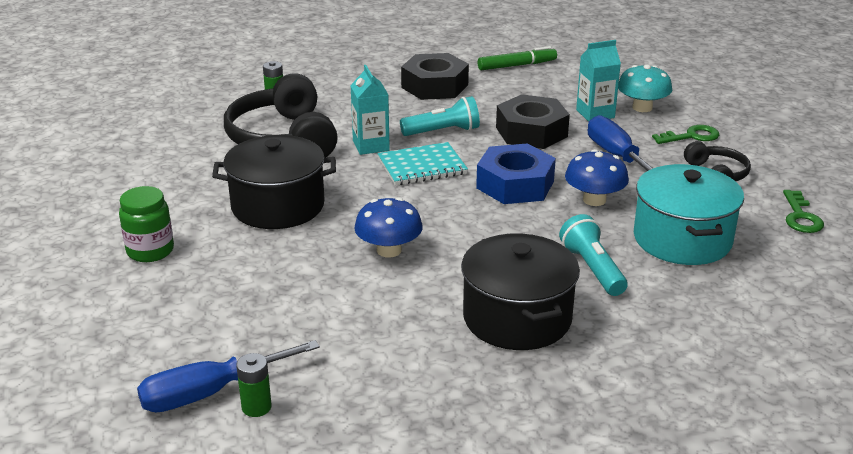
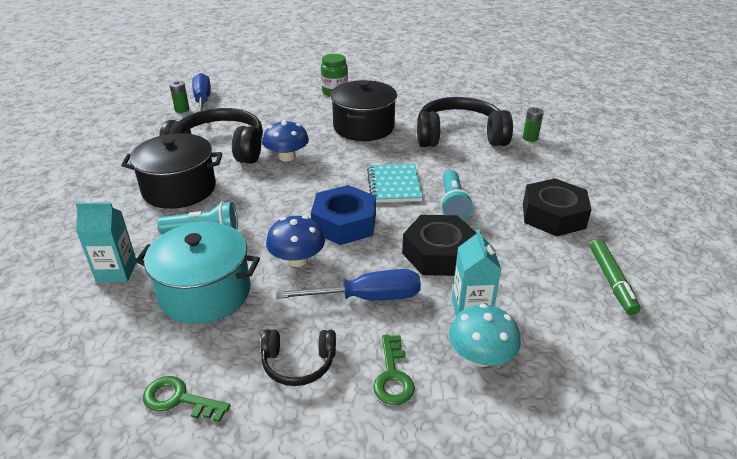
camera: 105 degrees right, 5 degrees up
(371, 146) = (437, 168): turquoise carton -> turquoise carton (116, 271)
(390, 315) = (220, 149): none -> black headphones

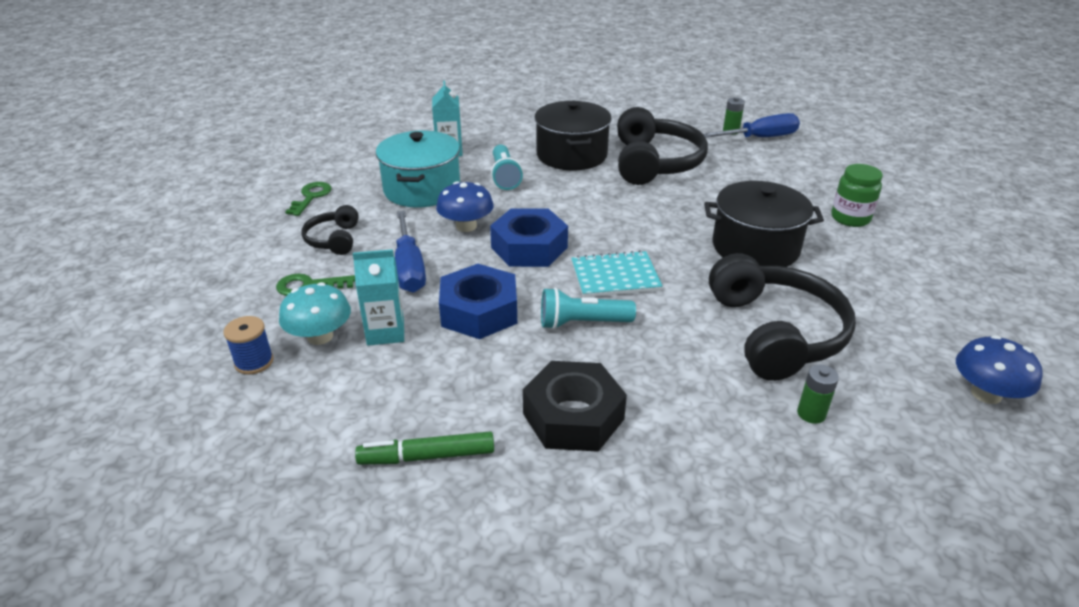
camera: 85 degrees right, 0 degrees up
(287, 157) = (653, 202): blue mushroom -> blue mushroom (986, 394)
(439, 254) = (479, 311): black nut -> blue nut
(526, 405) = (254, 362): none -> blue spool

